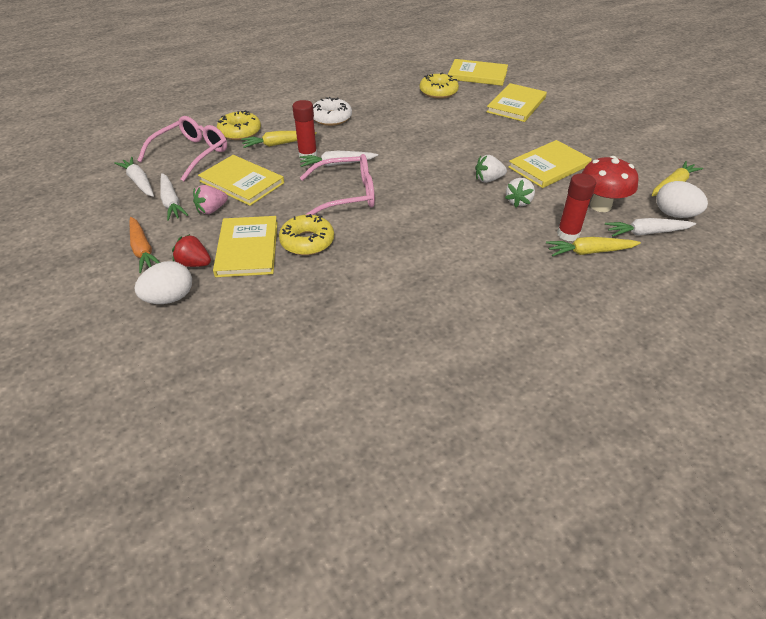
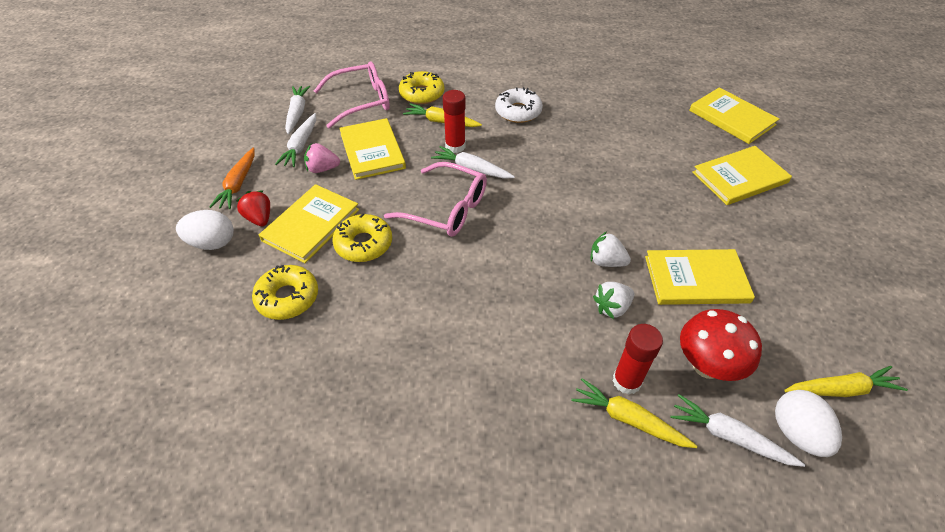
camera: 35 degrees right, 5 degrees up
(438, 92) = (662, 123): yellow donut -> yellow donut (287, 297)

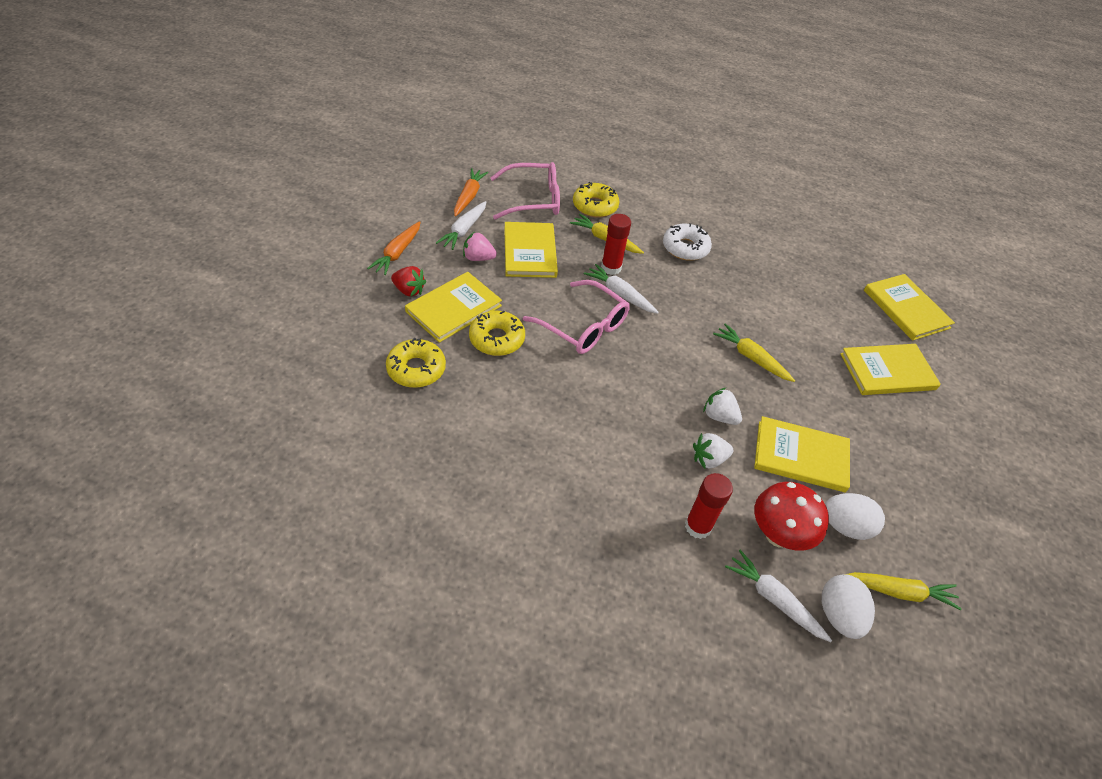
camera: 10 degrees right, 0 degrees up
(212, 243) = (362, 302): white egg -> white egg (845, 526)
(259, 218) = (409, 290): red strawberry -> red strawberry turned 135 degrees clockwise
(297, 113) = (469, 197): white carrot -> orange carrot
(628, 419) = (687, 558): yellow carrot -> yellow carrot (751, 358)

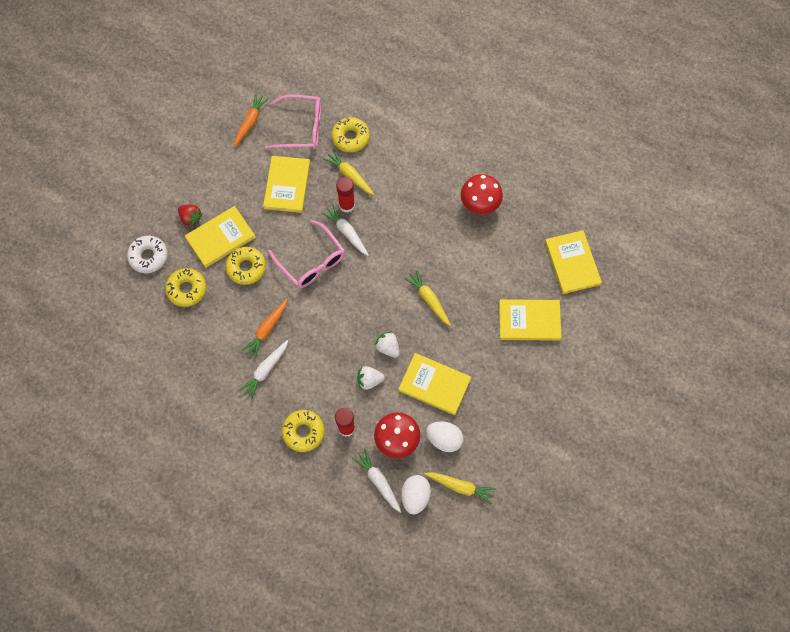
camera: 15 degrees right, 20 degrees up
(397, 253) = (187, 181): orange carrot -> orange carrot (267, 330)
(464, 230) = (240, 159): white carrot -> white carrot (265, 370)
(478, 258) = (246, 189): pink strawberry -> none
(635, 539) = (303, 432): none -> yellow donut
(685, 248) = (412, 188): white donut -> white donut (148, 256)
(770, 259) = (479, 204): none -> red mushroom

